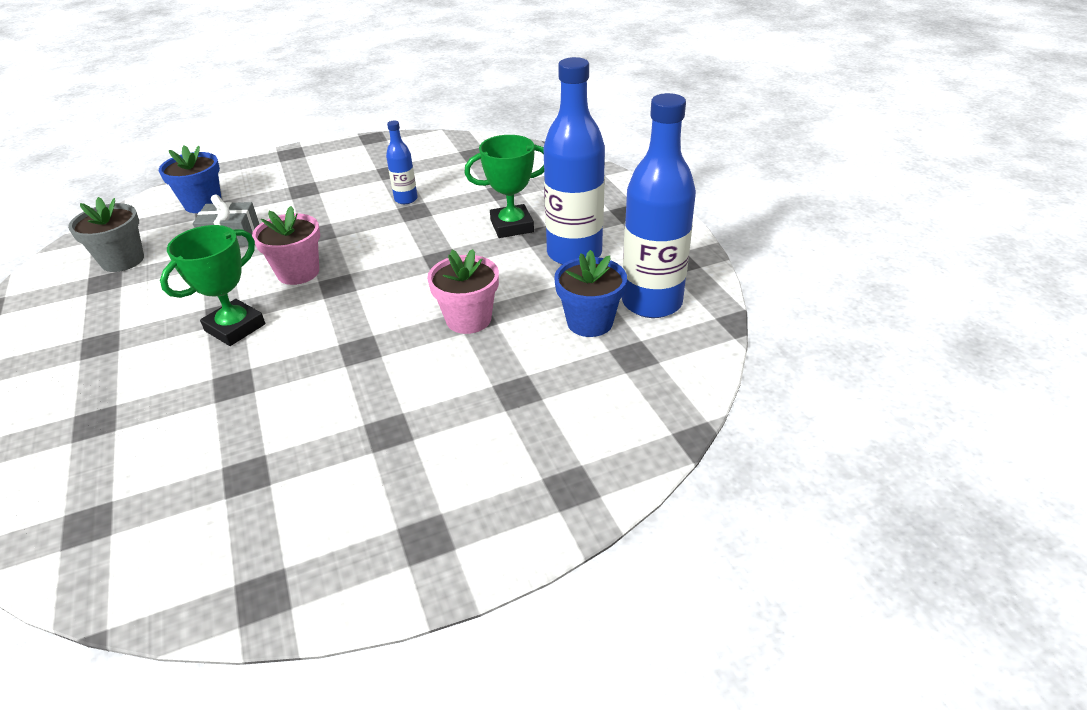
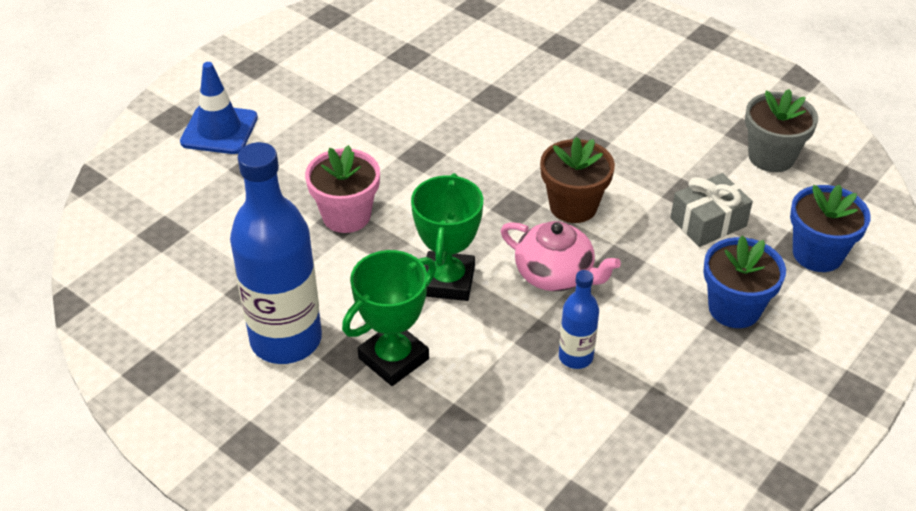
camera: 150 degrees right, 5 degrees up
(235, 327) = (556, 136): green trophy -> green trophy (447, 281)
(298, 272) = (573, 206): pink flower pot -> brown flower pot
(365, 238) = (555, 274): none -> pink teapot
(526, 449) = (219, 130): none -> blue traffic cone
(590, 322) = (222, 253): blue flower pot -> blue flower pot (734, 308)
(652, 302) = (165, 299): blue bottle -> none

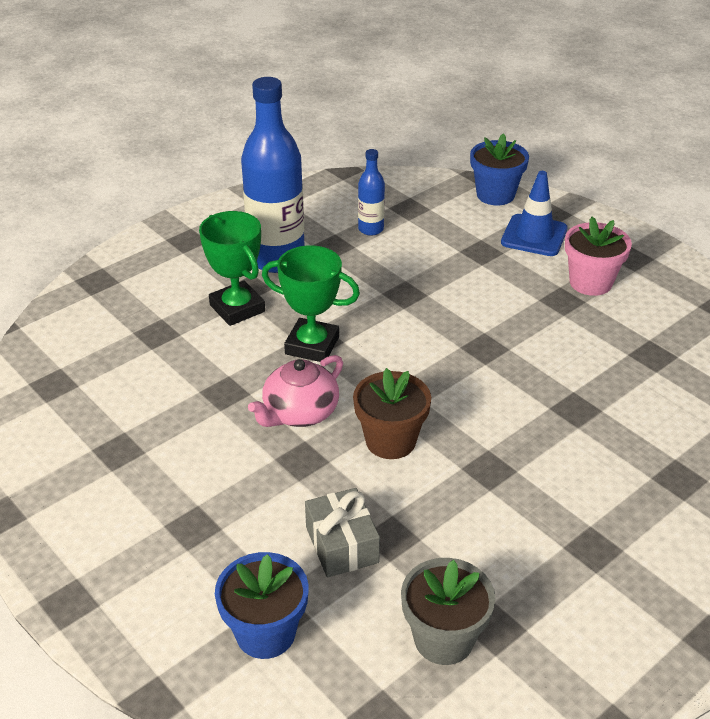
camera: 100 degrees right, 5 degrees down
(346, 216) = (408, 296): pink flower pot -> pink flower pot (590, 282)
(575, 357) = (197, 409): blue bottle -> blue bottle (371, 229)
(734, 308) = (212, 534): blue flower pot -> blue flower pot (495, 195)

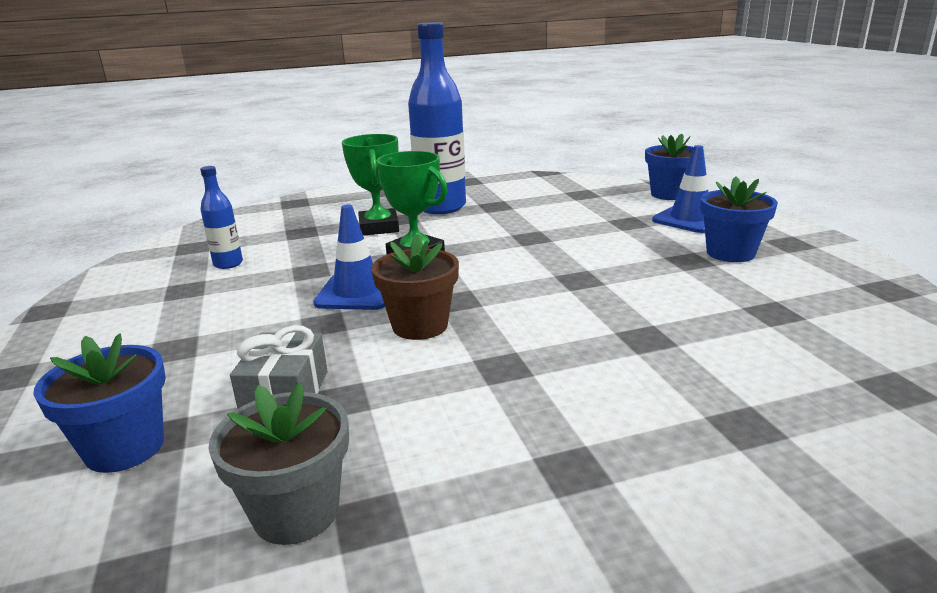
camera: 25 degrees right, 15 degrees down
(299, 412) = (357, 292): pink teapot -> blue traffic cone
(371, 229) = (536, 201): blue bottle -> blue bottle (228, 264)
(590, 282) = (730, 253): pink flower pot -> blue flower pot

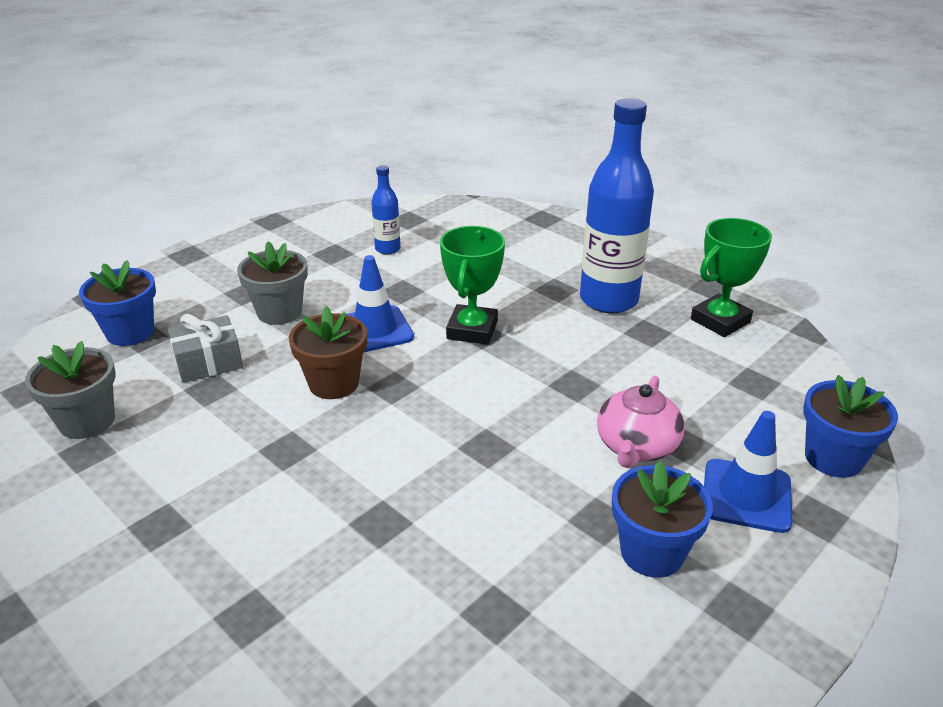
camera: 60 degrees right, 10 degrees up
(249, 334) = (279, 312): none -> grey flower pot
(379, 227) = (521, 286): green trophy -> green trophy (720, 321)
(620, 235) = (636, 446): none -> pink teapot

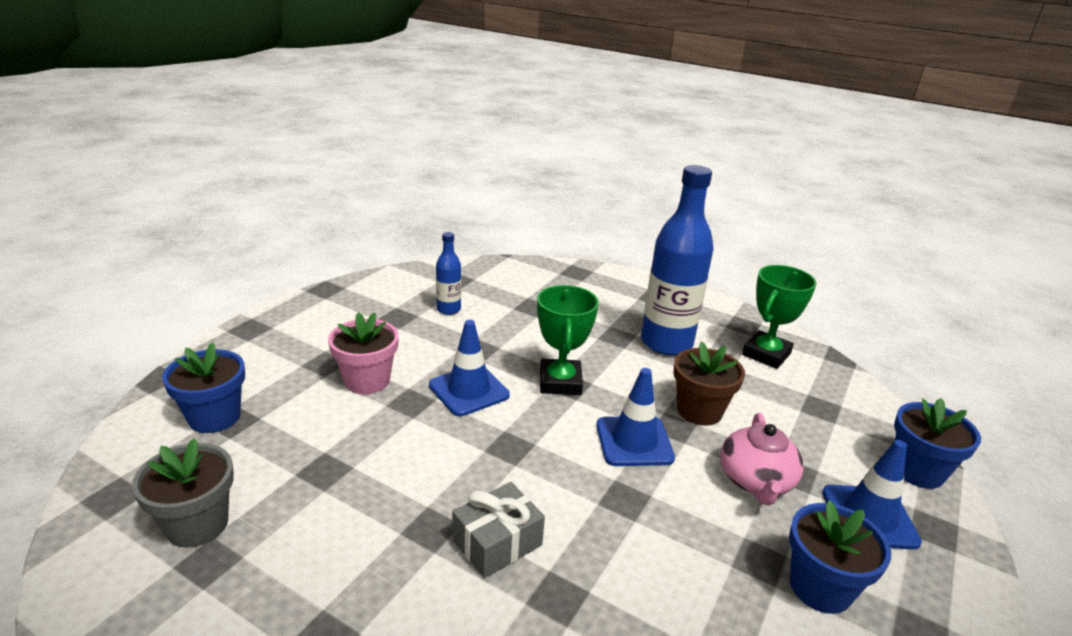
camera: 15 degrees left, 5 degrees down
(208, 362) = (312, 441): grey gift -> grey gift (497, 543)
(279, 312) = (367, 381): grey flower pot -> pink flower pot
(334, 383) = (450, 450): brown flower pot -> brown flower pot (699, 411)
(523, 394) = (634, 441): none -> blue traffic cone

